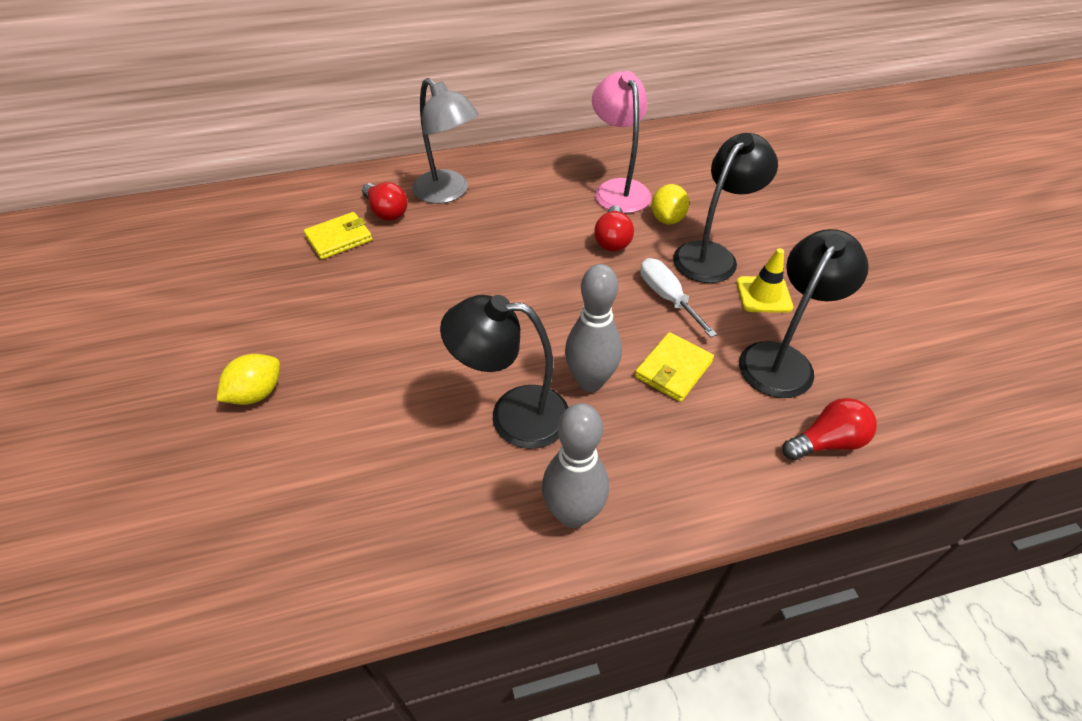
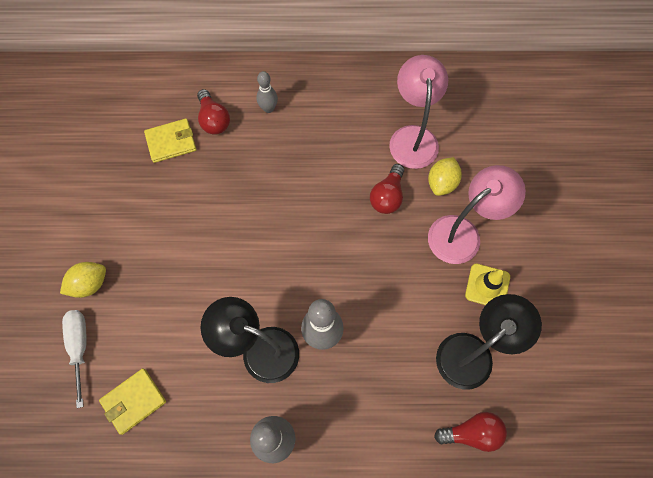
camera: 15 degrees right, 20 degrees up
(448, 193) = (268, 108): grey lamp -> grey bowling pin
(667, 297) = (409, 269): white screwdriver -> white screwdriver (80, 347)
(673, 369) = (387, 340): yellow wallet -> yellow wallet (134, 401)
(712, 255) = (463, 233): black lamp -> pink lamp

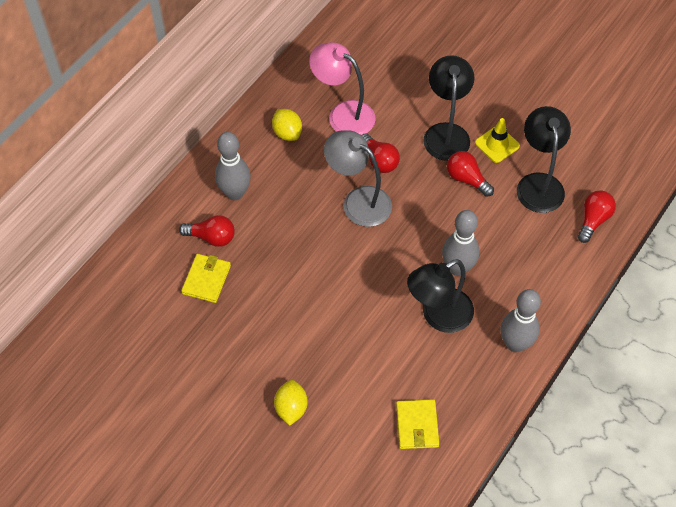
camera: 55 degrees left, 10 degrees down
(80, 347) = (342, 443): white screwdriver -> none
(268, 108) = (235, 193): grey bowling pin -> grey bowling pin, size x1.69
(332, 206) = (358, 201): none -> grey lamp
(426, 283) = (467, 179): none -> red light bulb
(442, 183) = (396, 120): yellow lemon -> yellow lemon (287, 133)
(463, 233) = (446, 133): pink lamp -> black lamp

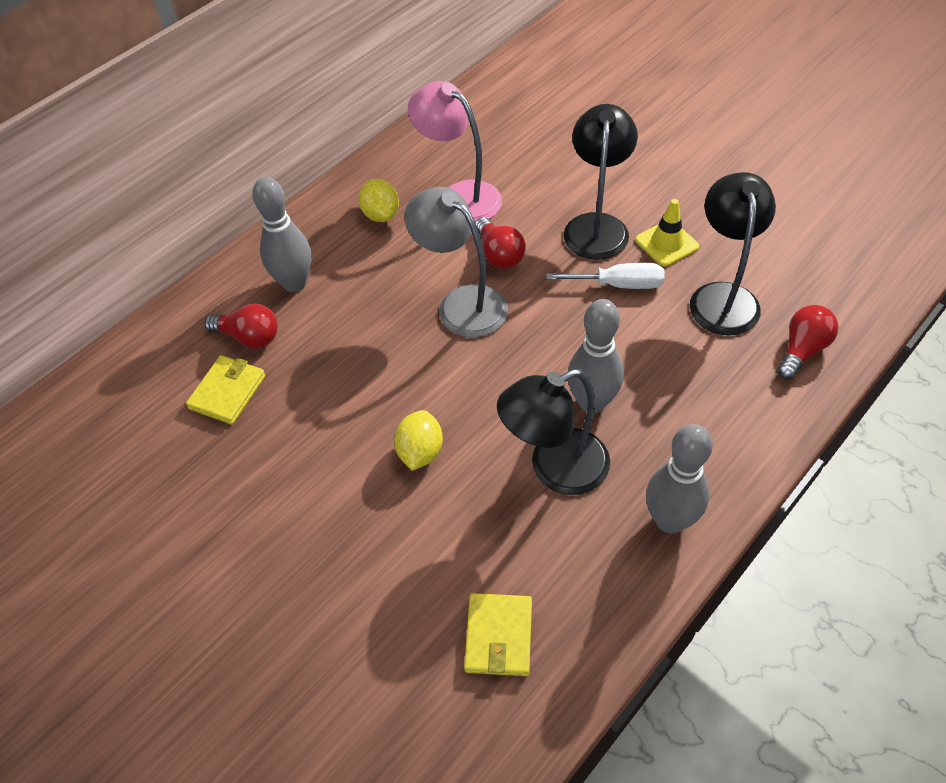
camera: 10 degrees right, 5 degrees down
(291, 408) = (307, 589): yellow lemon -> yellow lemon (420, 452)
(467, 179) = (619, 284): red light bulb -> white screwdriver

